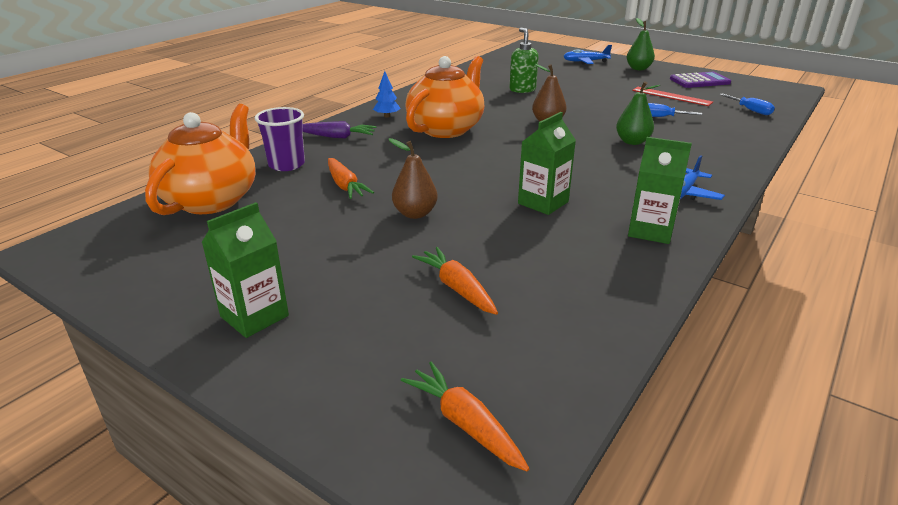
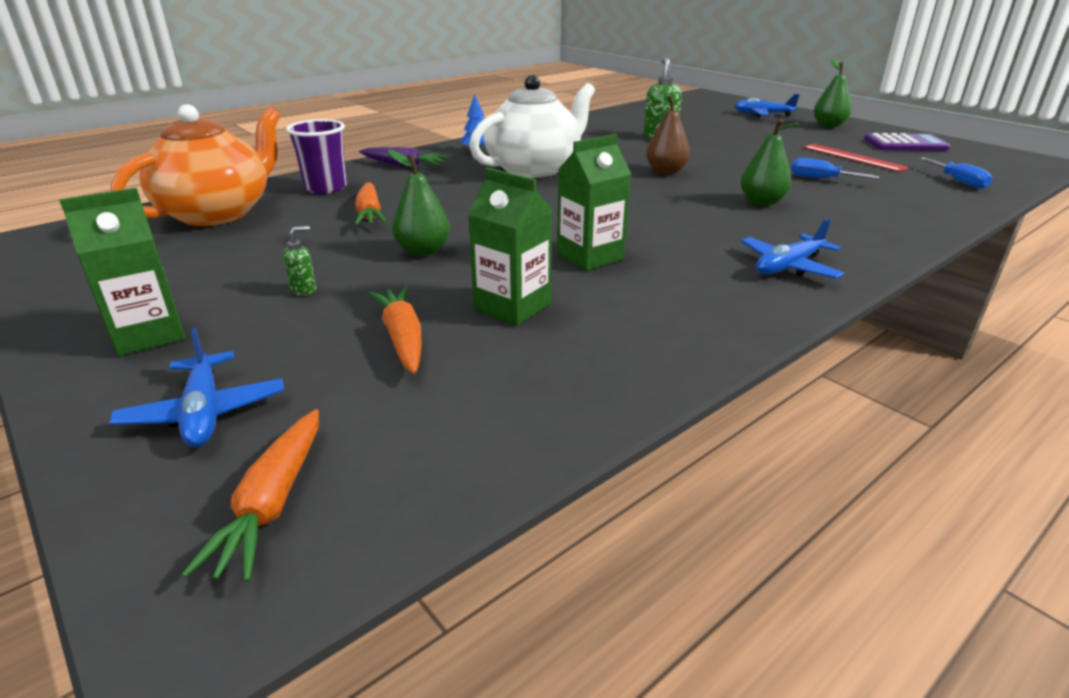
camera: 15 degrees right, 0 degrees up
(348, 260) = (304, 290): none -> green soap dispenser
(357, 369) = (204, 412): none -> blue plane
(415, 214) = (423, 251): brown pear -> green pear
(446, 129) = (534, 169): orange teapot -> white teapot
(465, 424) = (273, 503): orange carrot -> orange carrot turned 150 degrees counterclockwise
(650, 231) = (711, 306): green carton -> green carton (512, 307)

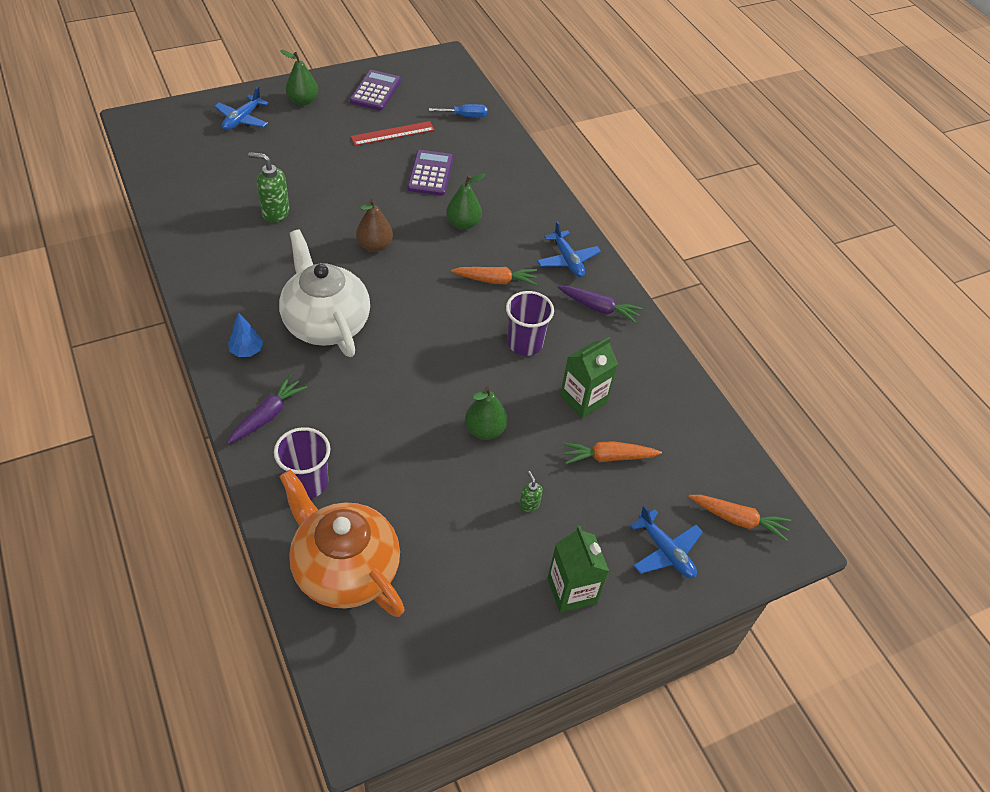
camera: 80 degrees left, 20 degrees up
(204, 412) = (665, 551): blue plane -> blue plane turned 60 degrees clockwise
(370, 214) = (394, 455): orange carrot -> orange carrot (495, 280)
(590, 257) = (525, 343): green carton -> purple cup
(716, 299) = (598, 308): none -> purple carrot
(821, 179) = (430, 173): blue screwdriver -> purple calculator

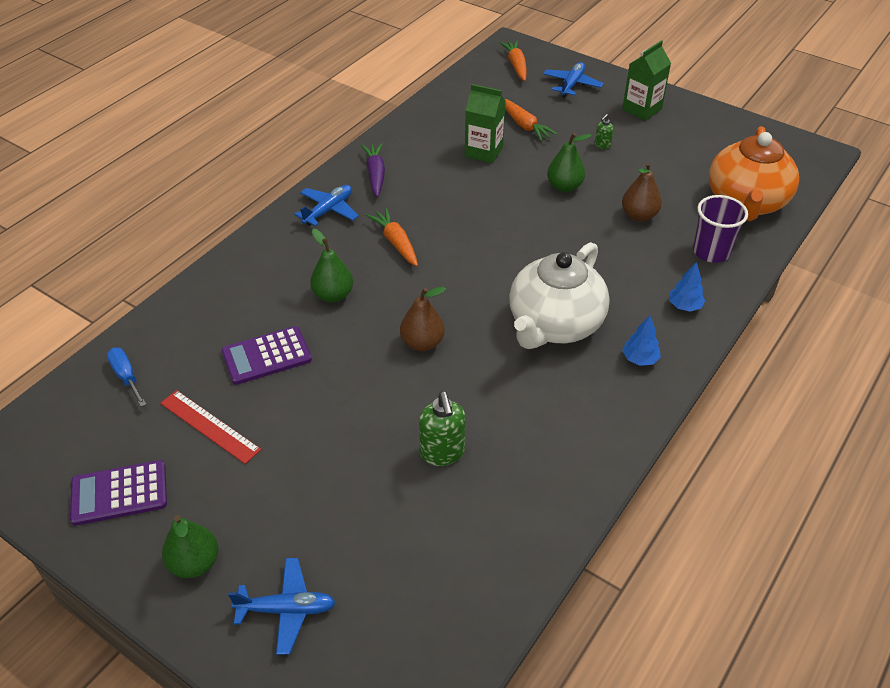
camera: 115 degrees left, 5 degrees down
(267, 415) = (684, 306): purple carrot -> blue tree
(399, 461) = (639, 215): none -> brown pear
(525, 343) = (456, 199): purple cup -> none

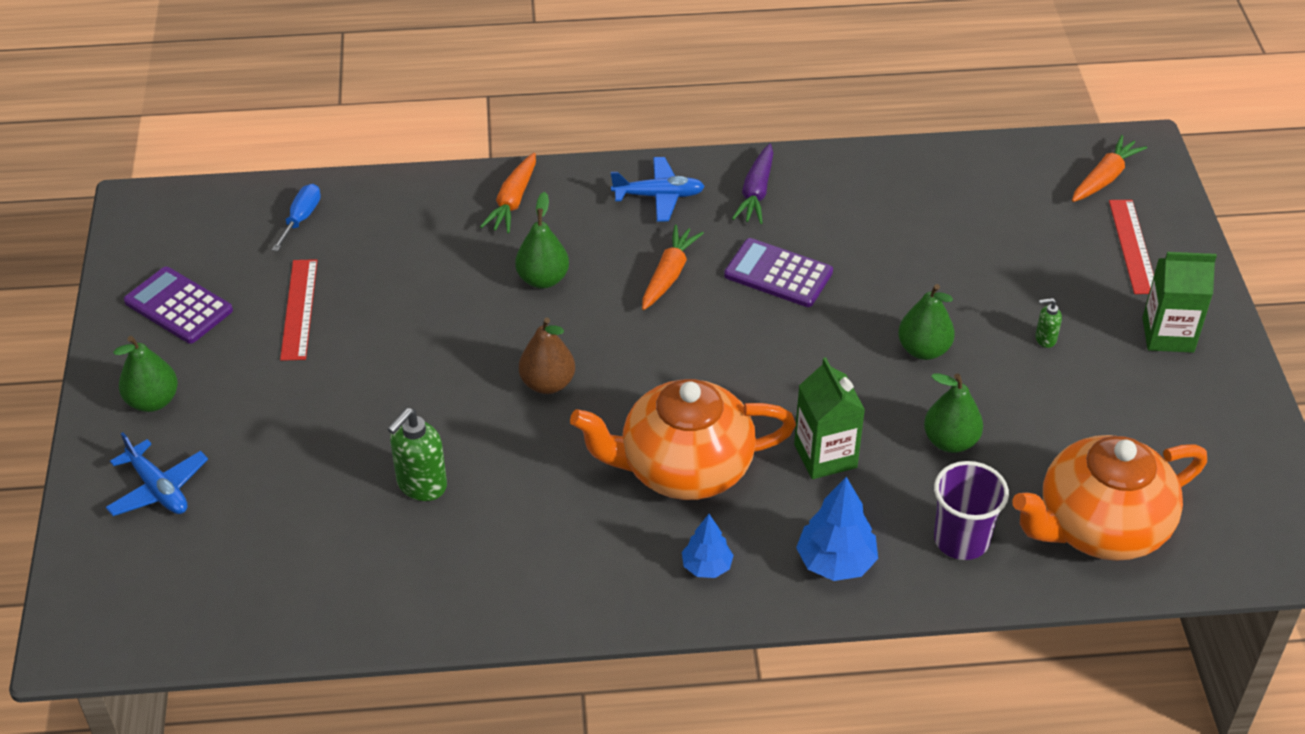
camera: 50 degrees right, 0 degrees up
(266, 356) = (416, 288): purple calculator -> purple calculator (778, 274)
(375, 174) = (756, 192): purple carrot -> purple carrot turned 150 degrees clockwise
(483, 152) = (901, 249): green carton -> green carton (825, 456)
(524, 125) = (994, 253): orange carrot -> orange carrot (513, 201)
(554, 324) = (684, 468): white teapot -> orange teapot
(572, 85) = (1133, 246): blue plane -> red ruler
(639, 215) = (950, 441): brown pear -> green pear
(684, 306) = (835, 562): blue tree -> blue tree, size x1.57

